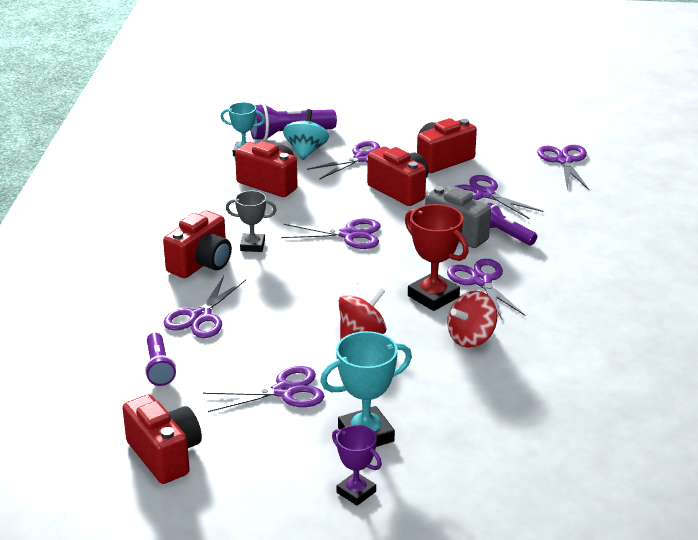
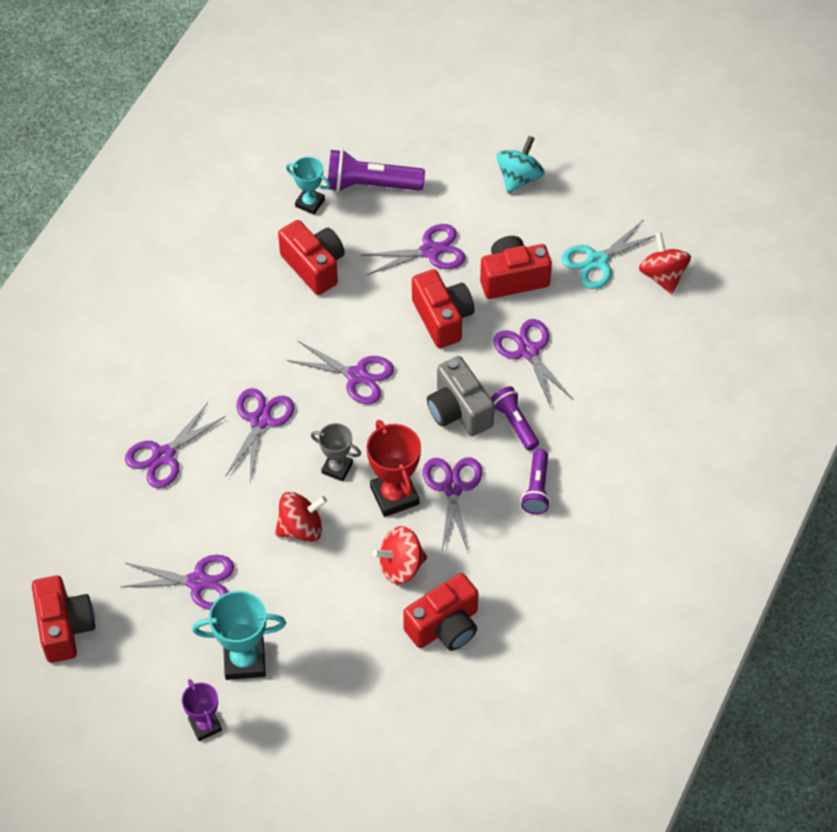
camera: 20 degrees right, 25 degrees up
(159, 368) = (100, 515): purple flashlight -> purple flashlight (536, 489)
(201, 263) = (194, 376): red camera -> red camera (445, 626)
(252, 245) = (254, 363): grey trophy -> grey trophy (337, 468)
(306, 151) = (375, 220): turquoise spinning top -> turquoise spinning top (519, 178)
(502, 140) = (597, 261): none -> turquoise scissors
(559, 138) = (662, 276): none -> red spinning top
(564, 161) = (645, 319): purple scissors -> purple scissors (260, 420)

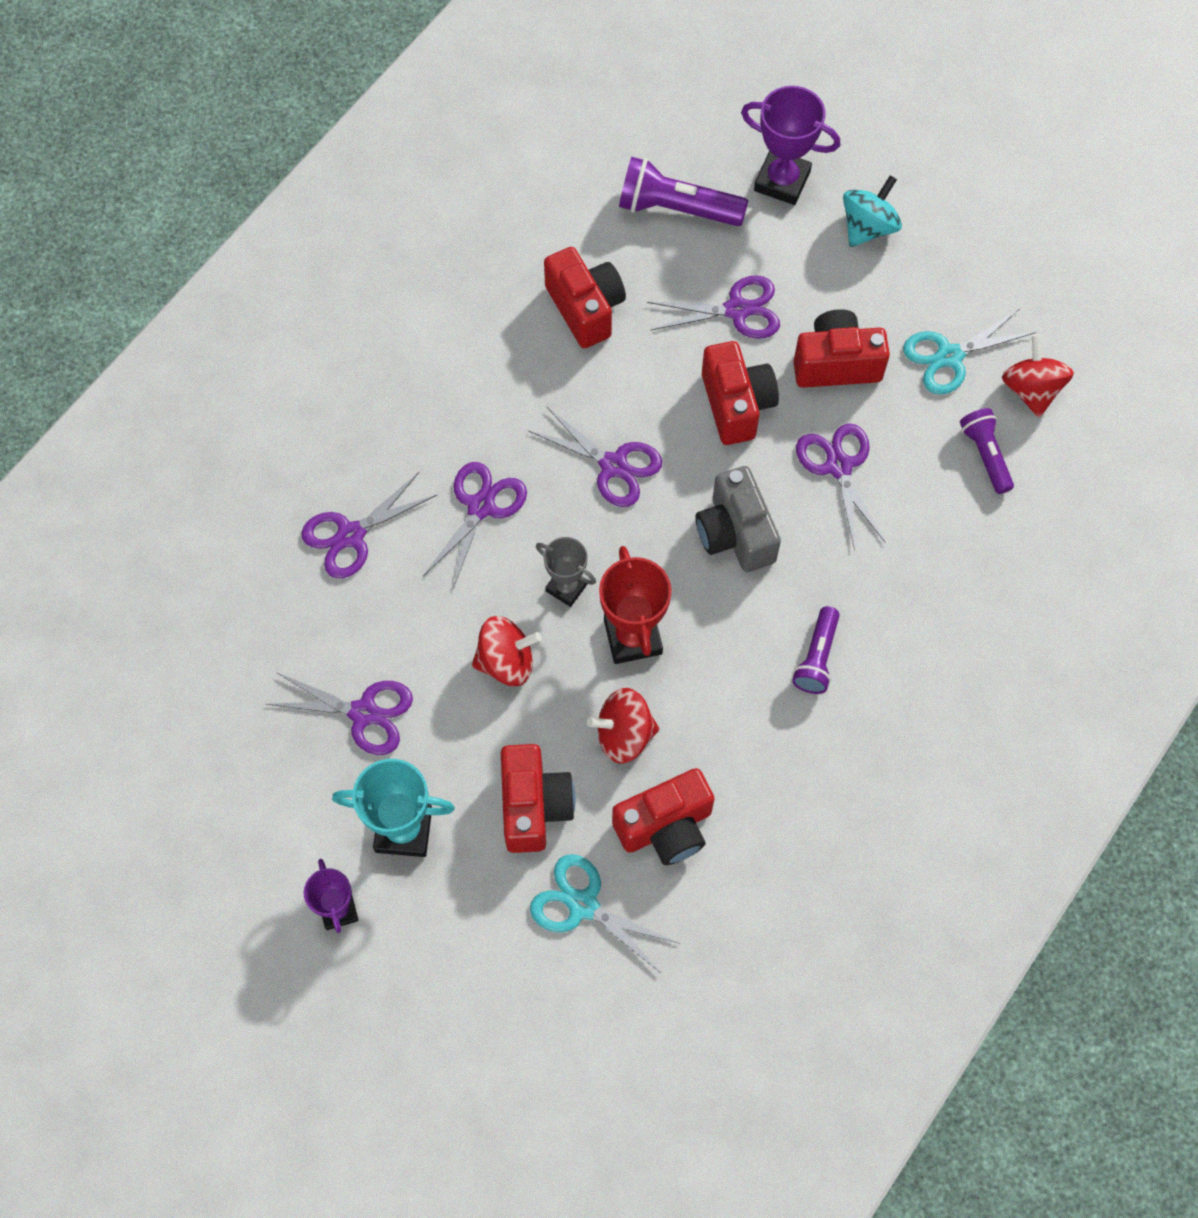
camera: 10 degrees right, 10 degrees up
(65, 627) = (187, 747): red camera -> red camera (534, 806)
(310, 203) = (595, 222): turquoise trophy -> none
(392, 691) = (583, 905): none -> turquoise scissors
(447, 154) = (782, 181): none -> purple trophy
(453, 487) = (709, 638): purple scissors -> none
(514, 423) = (804, 562): purple flashlight -> purple flashlight (985, 455)

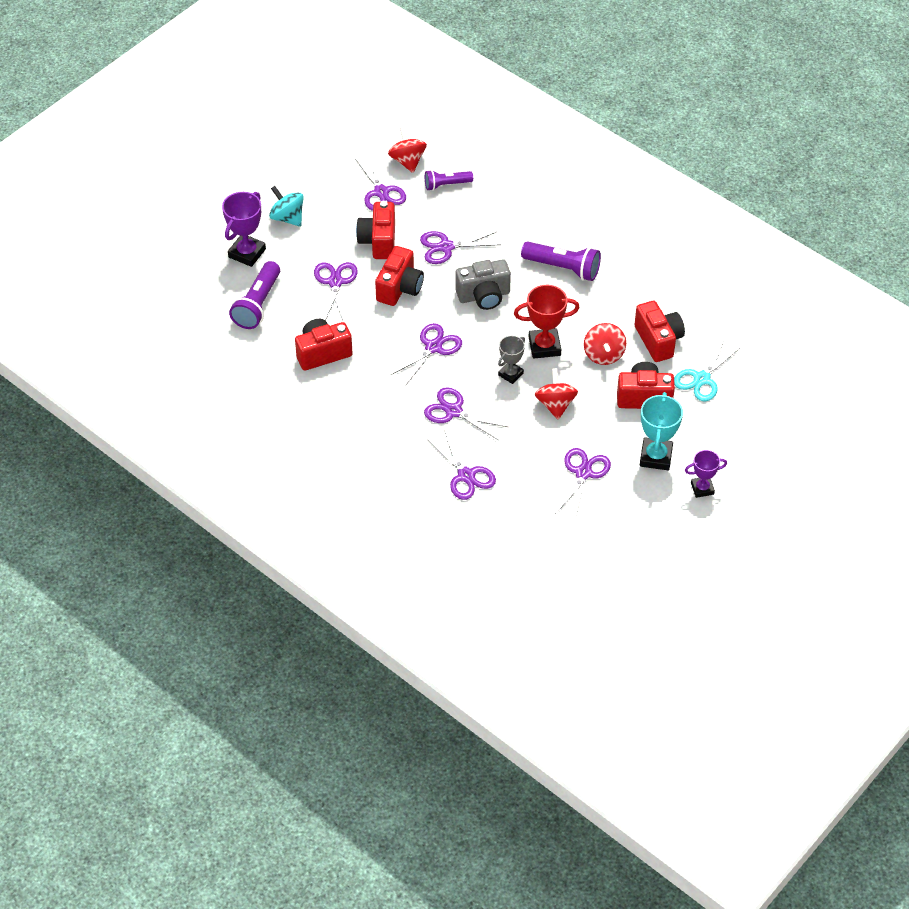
camera: 85 degrees left, 15 degrees down
(736, 404) = (399, 288): red camera -> red camera turned 120 degrees clockwise
(816, 658) = (563, 268): purple flashlight -> purple flashlight, size x1.58
(949, 356) = (381, 192): turquoise scissors -> purple scissors
(1031, 390) = (407, 161): red spinning top -> red spinning top turned 75 degrees clockwise

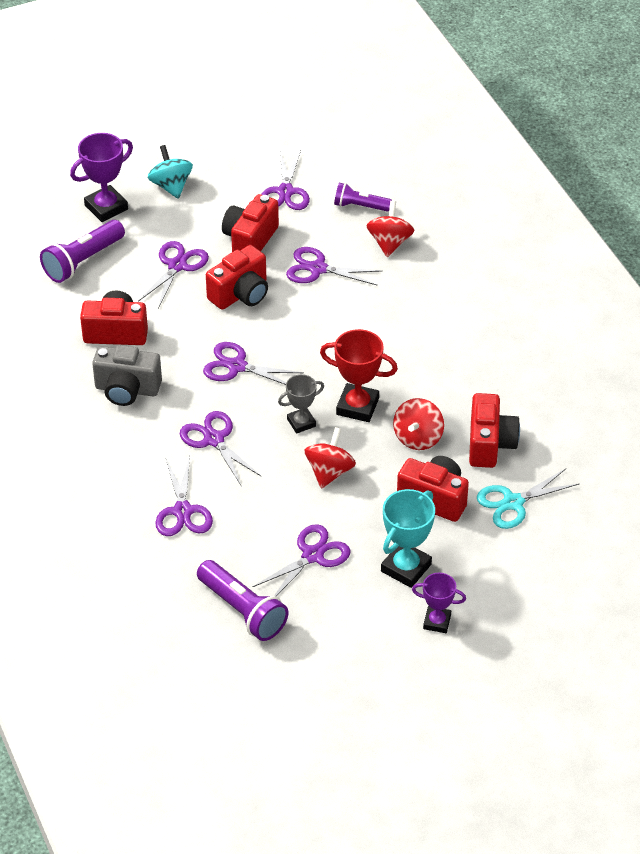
camera: 25 degrees right, 5 degrees down
(407, 161) = (334, 169): red spinning top -> red spinning top (389, 243)
(433, 347) = (236, 366): purple scissors -> purple scissors turned 135 degrees counterclockwise
(484, 296) = (325, 332): grey camera -> grey camera (127, 389)
(563, 268) = (432, 332): purple flashlight -> purple flashlight (243, 611)

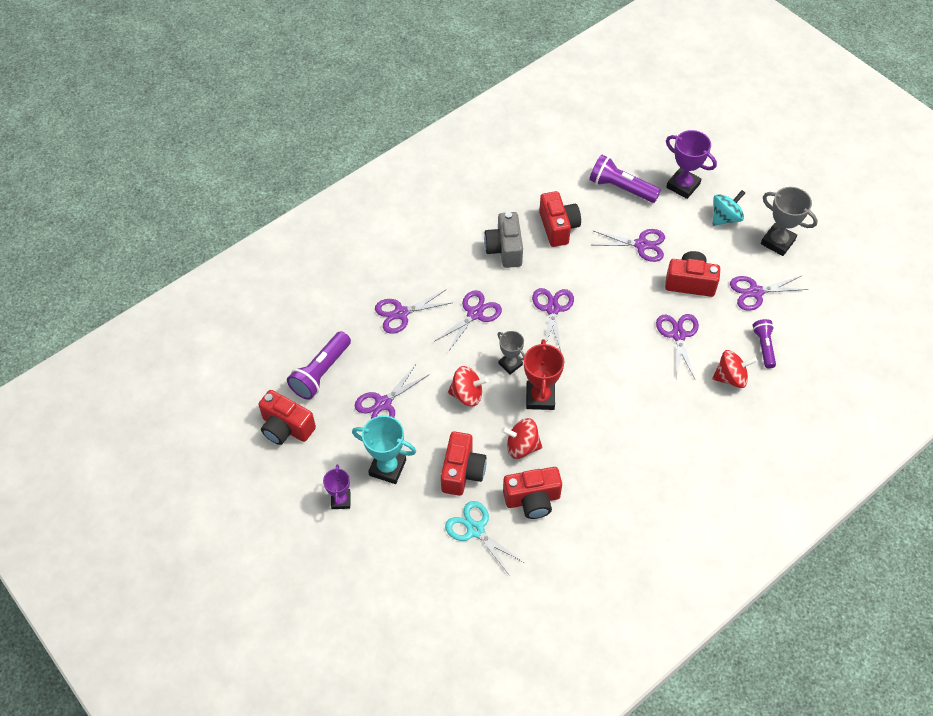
camera: 75 degrees right, 10 degrees up
(225, 155) = (777, 242): none -> grey trophy
(241, 294) = (629, 292): red camera -> red camera (286, 427)
(313, 555) = (383, 403): purple scissors -> purple scissors turned 105 degrees clockwise

